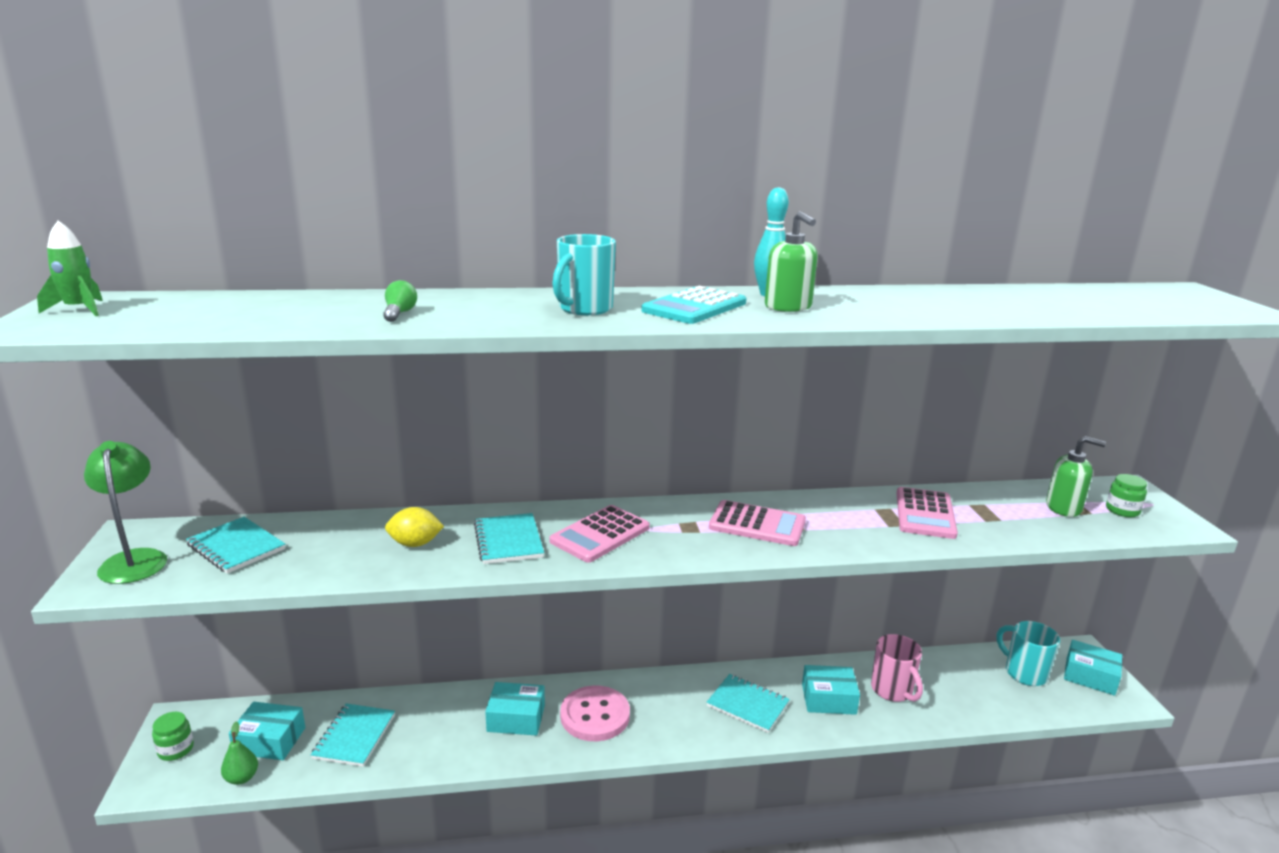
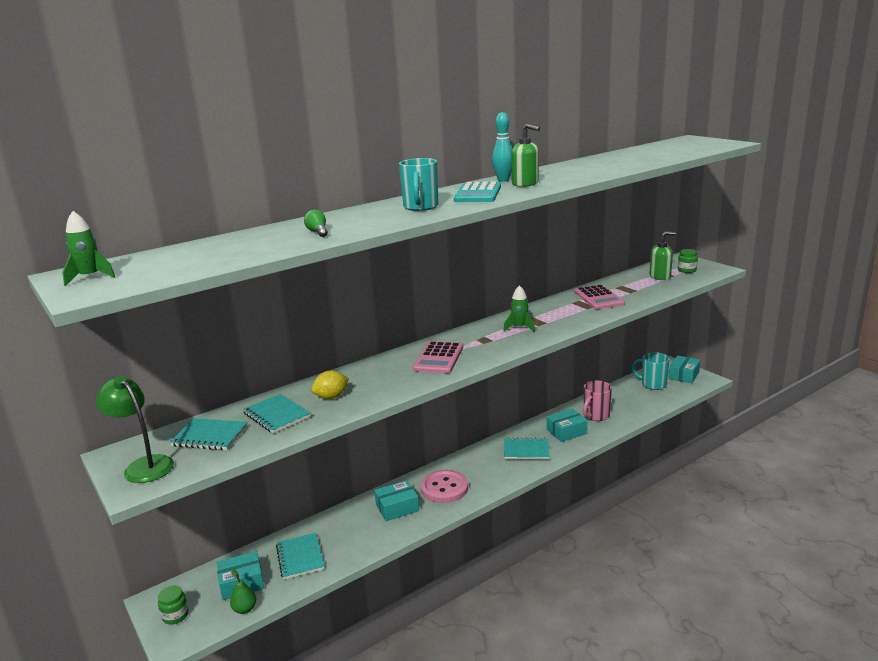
camera: 25 degrees left, 0 degrees up
(508, 541) = (388, 377): turquoise notebook -> turquoise notebook (277, 415)
(757, 524) = (519, 328): pink calculator -> green rocket
(892, 690) = (596, 416): pink mug -> pink mug turned 90 degrees clockwise
(1090, 676) = (683, 375): turquoise box -> turquoise box turned 60 degrees counterclockwise

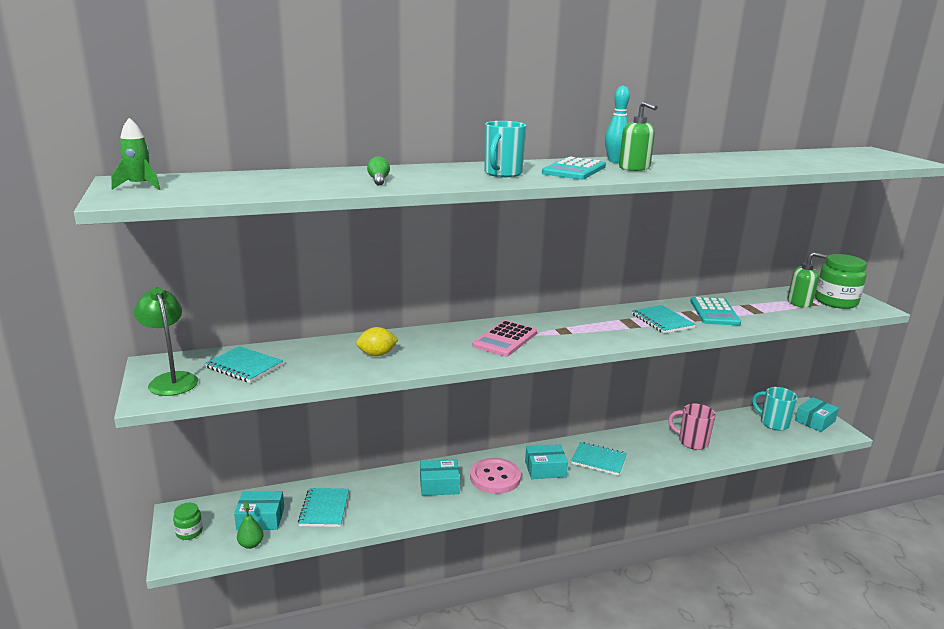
camera: 15 degrees right, 0 degrees up
(277, 415) = (315, 360): turquoise notebook -> turquoise notebook (662, 321)
(519, 328) = (608, 326): green rocket -> none
(566, 432) = (651, 451): turquoise box -> turquoise box (545, 469)
(596, 416) = (692, 442): pink mug -> pink mug turned 60 degrees clockwise
(598, 298) = (714, 312): pink calculator -> turquoise calculator
(687, 270) = (836, 302): green jar -> green jar, size x1.92

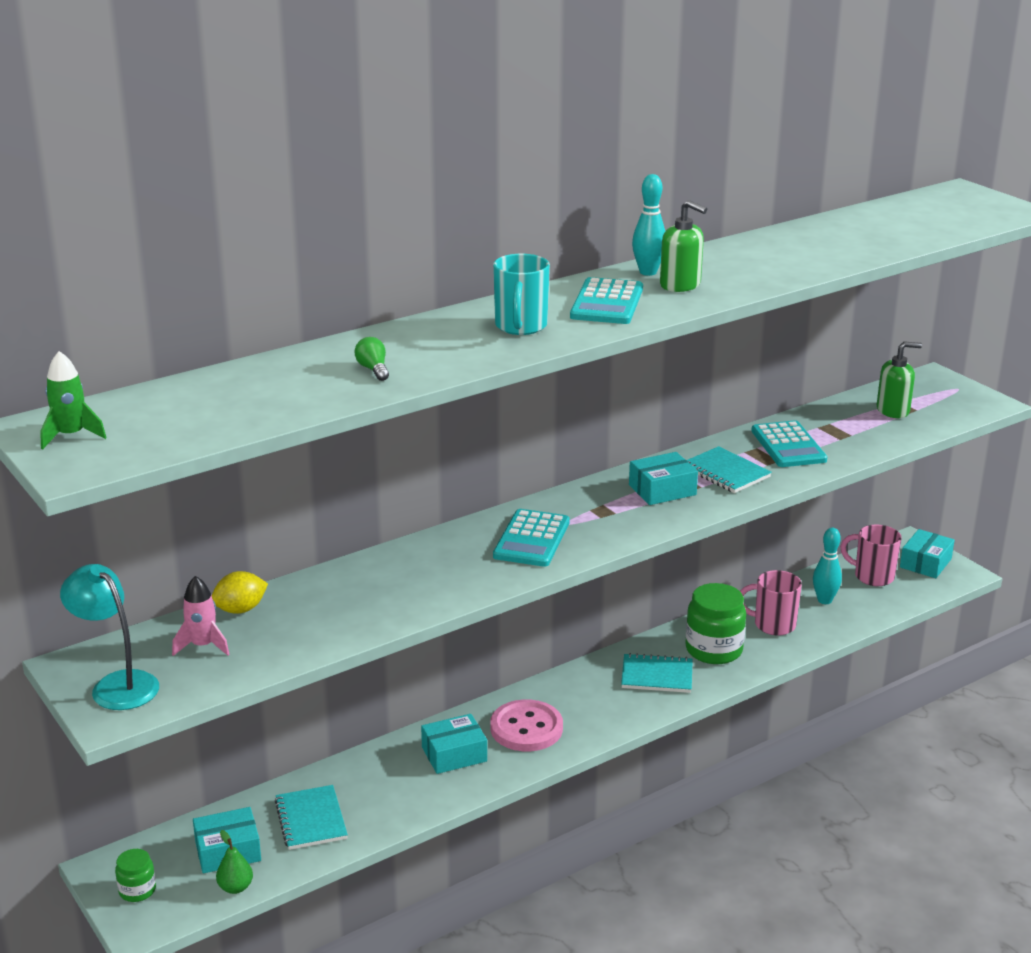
camera: 15 degrees left, 5 degrees up
(171, 380) = (117, 684): green lamp -> turquoise lamp
(244, 366) = (203, 646): turquoise notebook -> pink rocket
(377, 354) = (373, 594): yellow lemon -> yellow lemon (240, 609)
(505, 339) = (531, 539): pink calculator -> turquoise calculator
(545, 469) = (589, 702): turquoise box -> turquoise box (662, 490)
(734, 432) = (824, 600): none -> turquoise bowling pin
(773, 423) = (872, 576): turquoise mug -> pink mug
(836, 302) = (938, 401): green jar -> green jar (714, 650)

